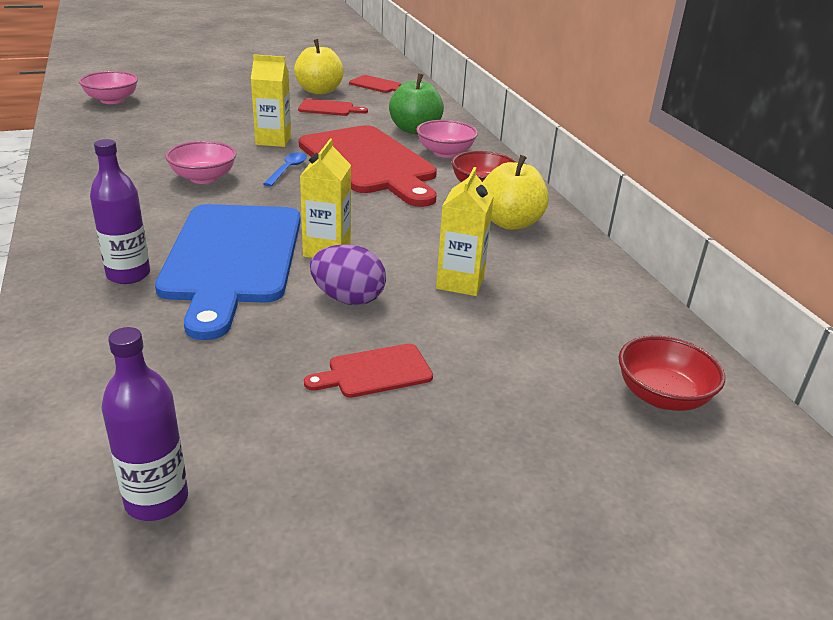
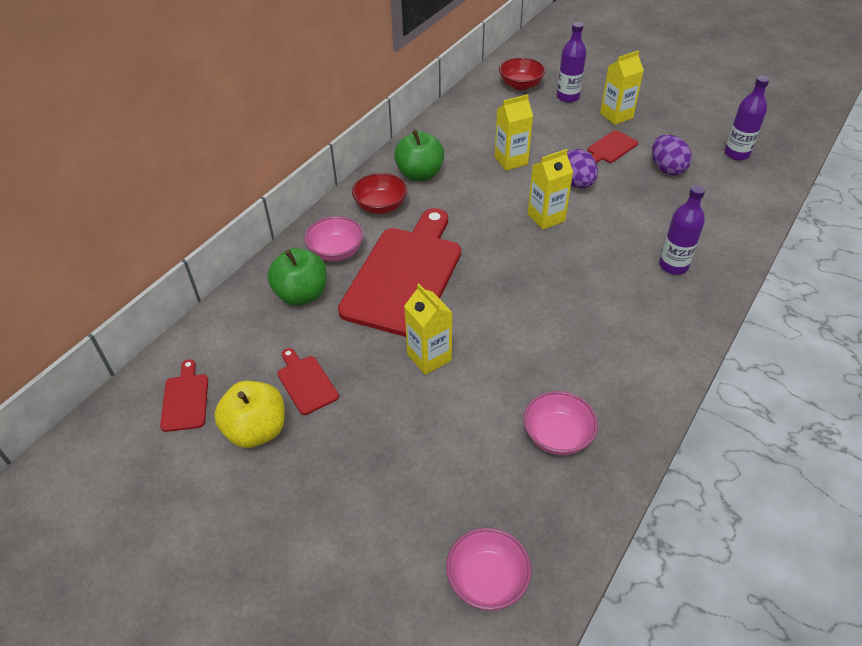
camera: 125 degrees left, 15 degrees up
(203, 178) = (542, 337): pink bowl -> pink bowl (557, 436)
(233, 258) = (604, 243): blue cutting board -> none
(255, 389) = (667, 169): none -> purple egg
(288, 170) = (471, 306): blue spoon -> none
(375, 372) = (610, 148): red cutting board -> red cutting board turned 105 degrees clockwise
(450, 439) = (616, 116): none -> yellow carton
(510, 223) = (420, 174): yellow apple -> green apple
(570, 424) = (567, 97): none -> purple bottle

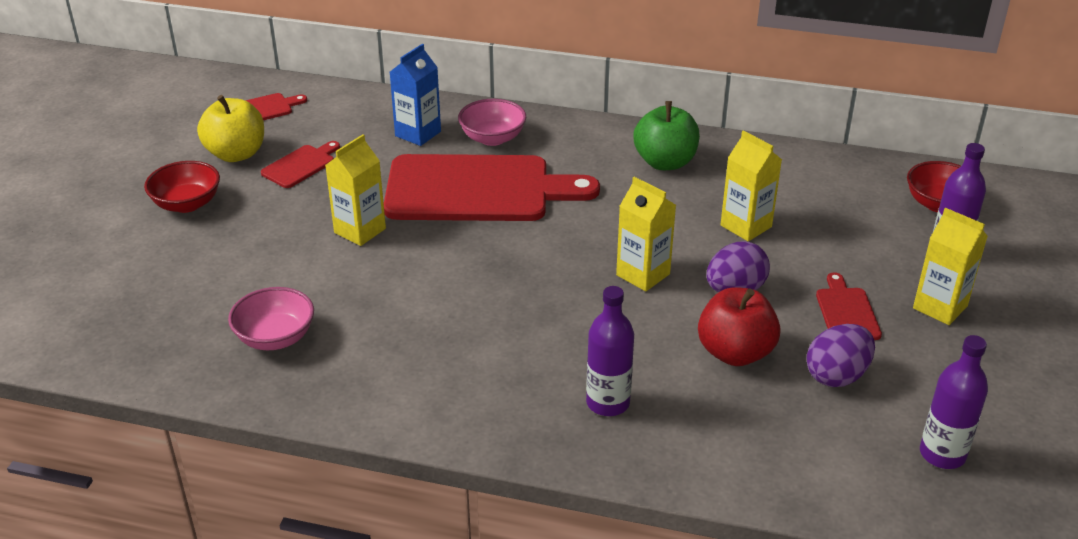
camera: 70 degrees right, 10 degrees down
(301, 294) = (418, 134): green apple -> blue carton
(380, 206) = (586, 148): red bowl -> red bowl (187, 204)
(487, 580) = (93, 318): pink bowl -> none
(610, 148) = (846, 312): red cutting board -> red cutting board turned 60 degrees clockwise
(637, 200) = (735, 353): none -> red apple

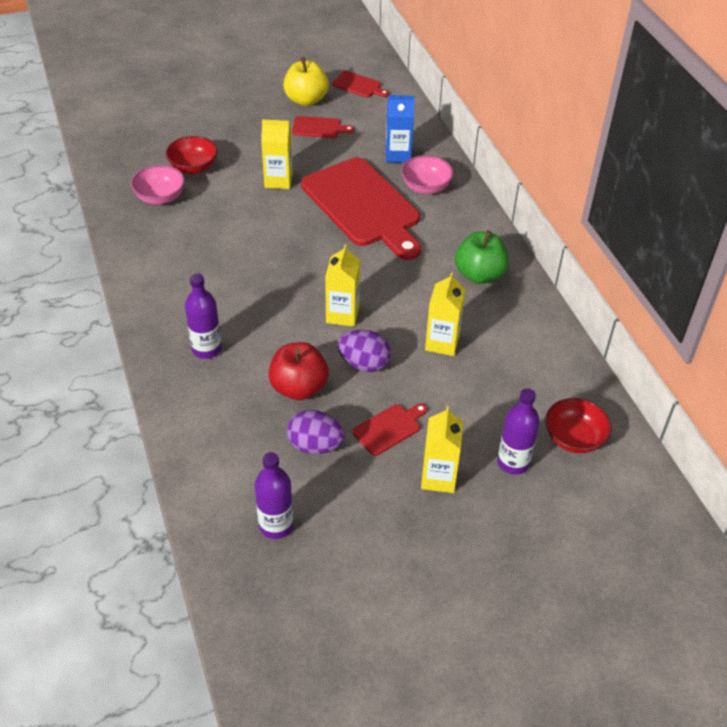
camera: 55 degrees right, 10 degrees up
(187, 204) = (244, 108): red bowl -> red bowl (193, 167)

